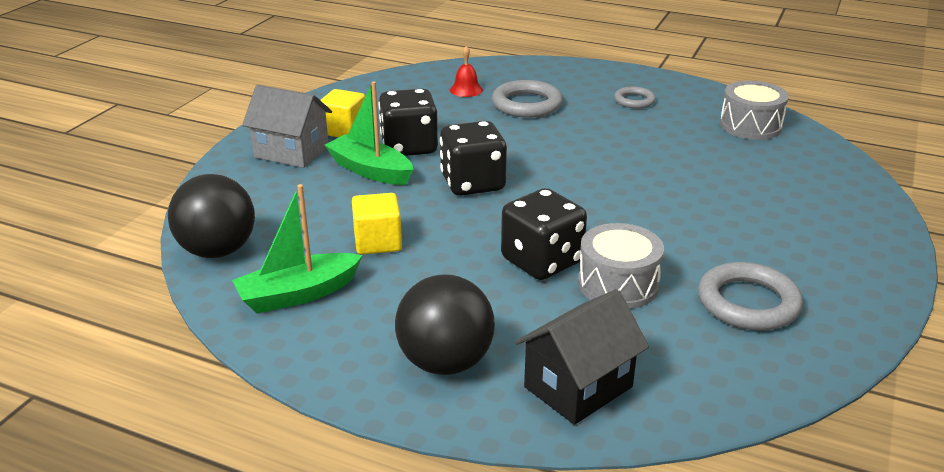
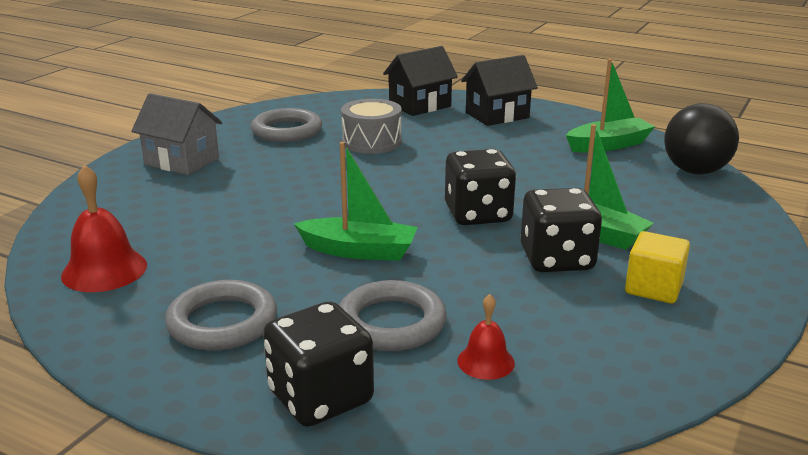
camera: 175 degrees left, 5 degrees down
(291, 152) = (701, 258): grey house -> grey house (182, 161)
(378, 242) = (561, 172): yellow cube -> none
(445, 362) = (497, 115): black ball -> black house
(541, 261) = (424, 155): black dice -> black dice (320, 397)
(568, 147) = (359, 251): none -> green boat
(634, 101) = (222, 322): grey ring -> grey ring, size x1.71
(750, 126) = (104, 270): grey drum -> red bell

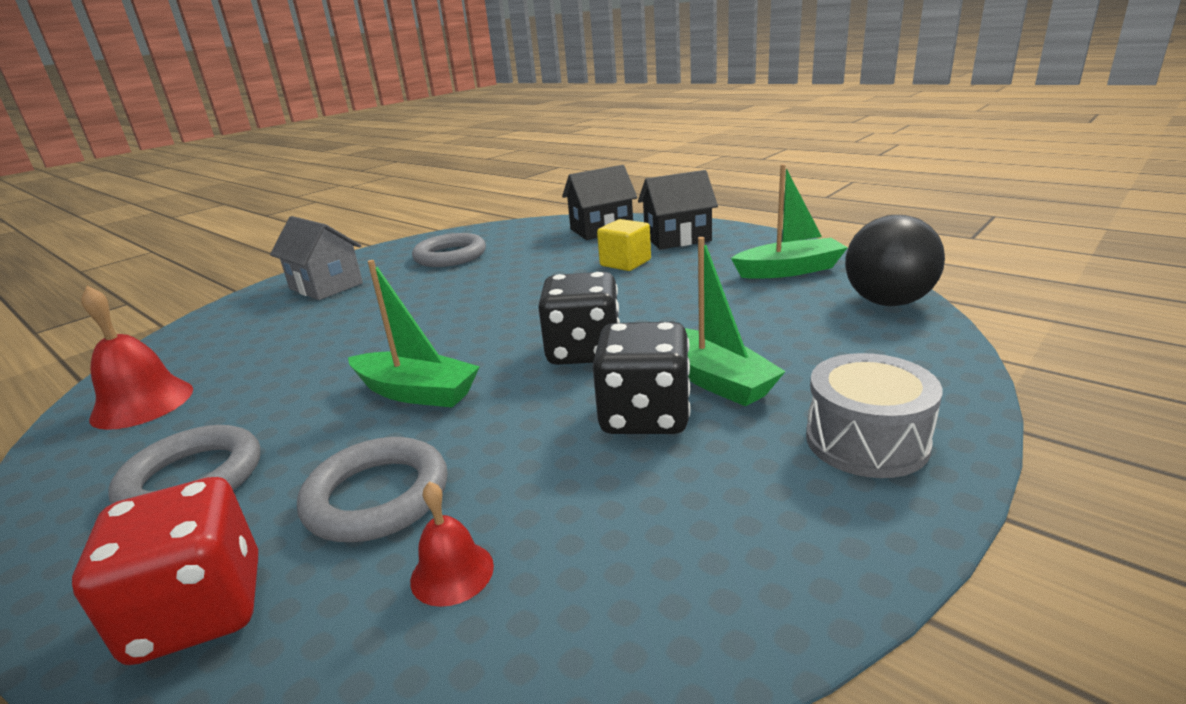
camera: 15 degrees right, 0 degrees up
(320, 397) = (199, 611): black dice -> red dice
(372, 142) = (525, 267): grey drum -> grey drum (866, 441)
(653, 288) = (757, 468): yellow cube -> yellow cube (625, 263)

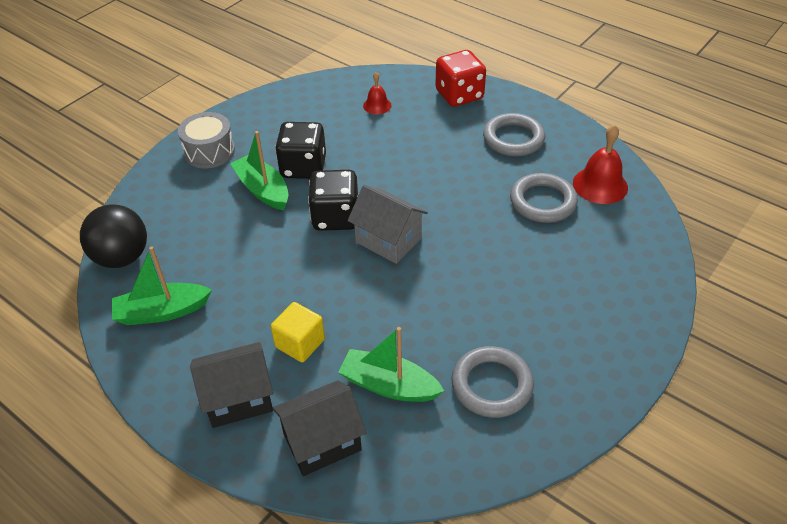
camera: 175 degrees right, 20 degrees up
(326, 286) = (593, 326): grey house -> grey house (388, 240)
(377, 496) = (419, 130): grey ring -> grey ring (543, 202)
(416, 392) = (431, 187): green boat -> green boat (389, 385)

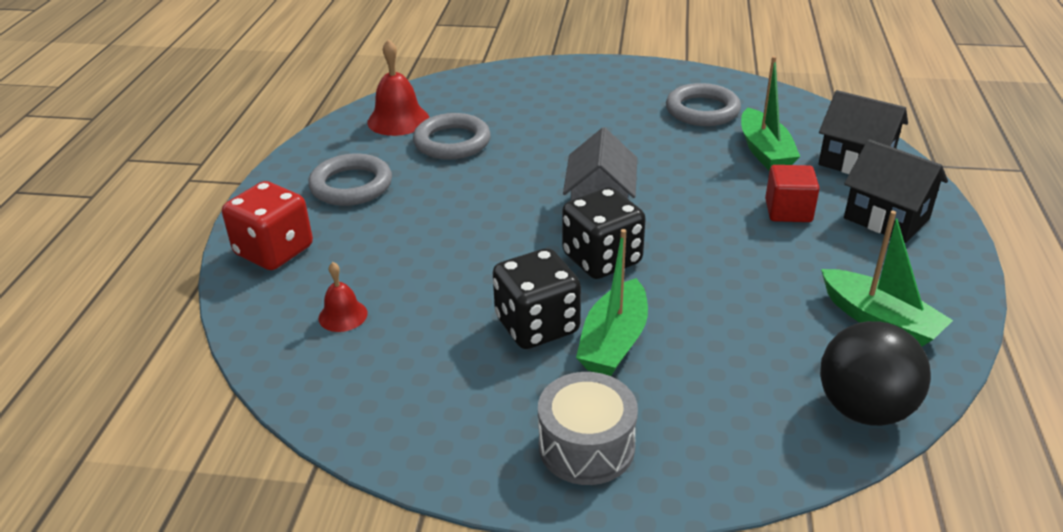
camera: 120 degrees left, 10 degrees down
(300, 343) = (788, 211): yellow cube -> red cube

